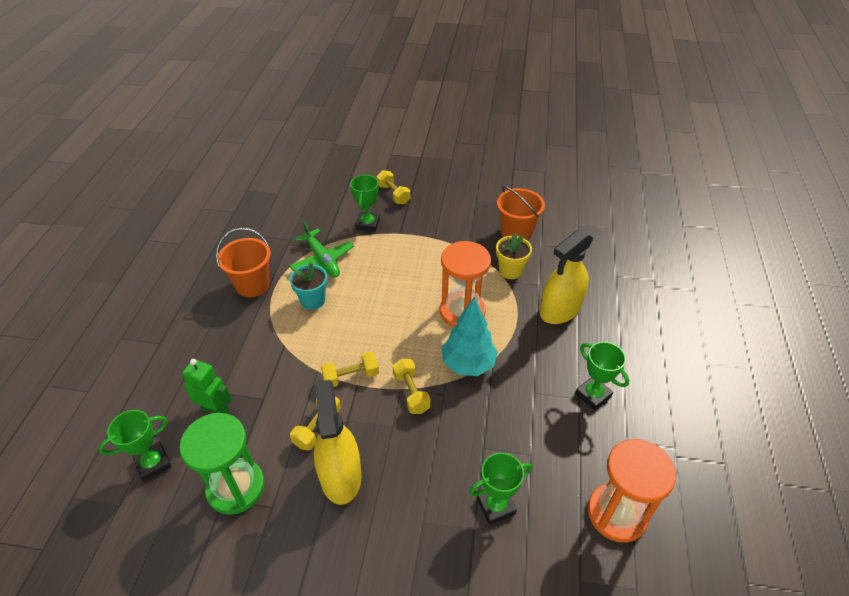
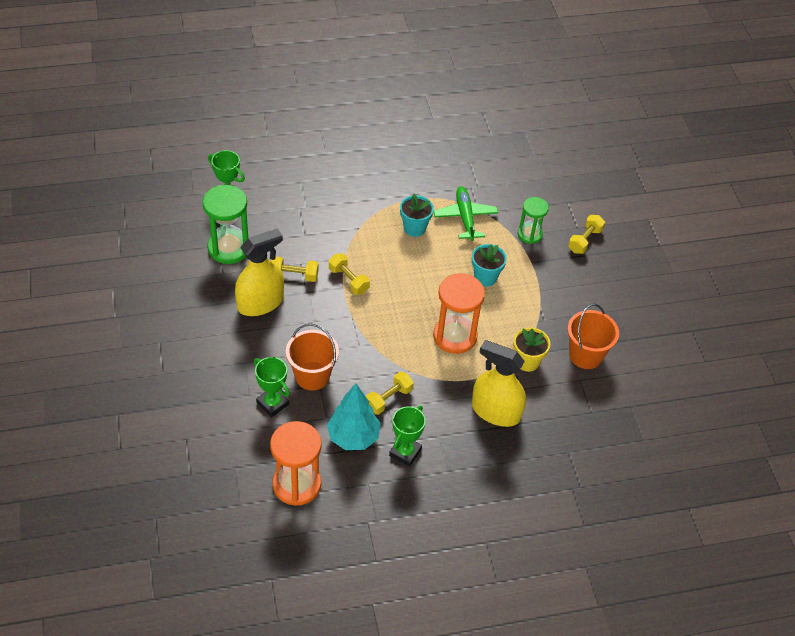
camera: 65 degrees right, 5 degrees up
(215, 409) = (283, 211): green robot -> none
(252, 285) = (411, 183): orange bucket -> orange bucket (312, 376)
(322, 260) = (465, 217): green plane -> green plane turned 135 degrees clockwise
(367, 224) = (529, 234): green trophy -> green hourglass
(402, 268) = (485, 277): none -> turquoise flower pot
(411, 392) = (351, 324): yellow dumbbell -> yellow dumbbell (388, 399)
(468, 364) = (397, 355): turquoise tree -> turquoise tree (353, 437)

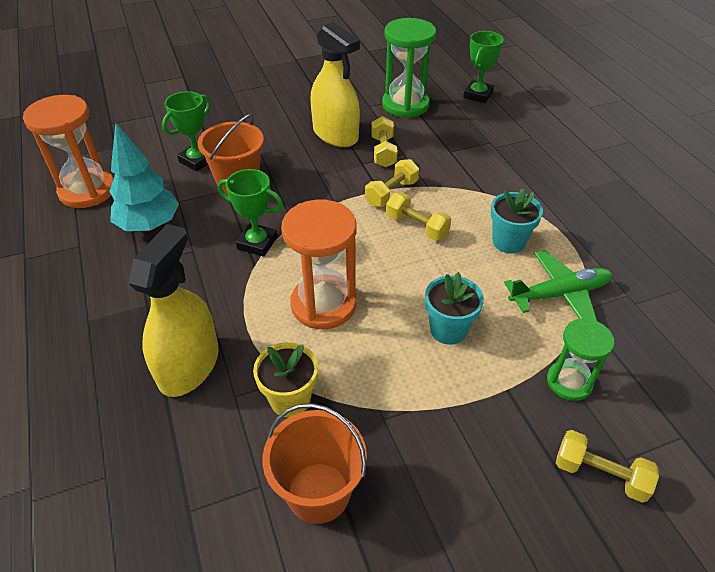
camera: 85 degrees right, 5 degrees down
(388, 399) = (207, 249): yellow dumbbell -> yellow dumbbell (416, 226)
(405, 452) = (122, 273): green trophy -> green trophy (257, 243)

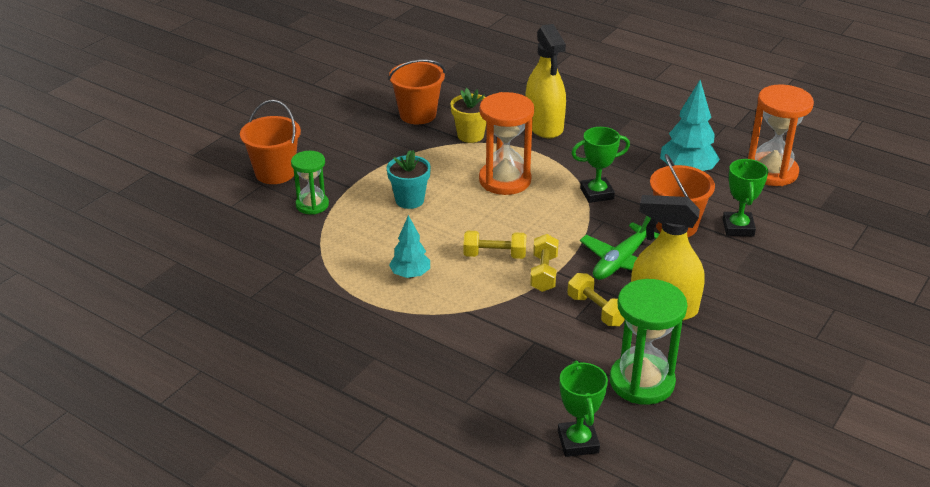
camera: 145 degrees right, 10 degrees down
(508, 242) = (410, 275): turquoise flower pot -> turquoise tree
(559, 294) = (346, 253): green plane -> green plane (621, 261)
(600, 474) = (275, 173): yellow dumbbell -> orange bucket

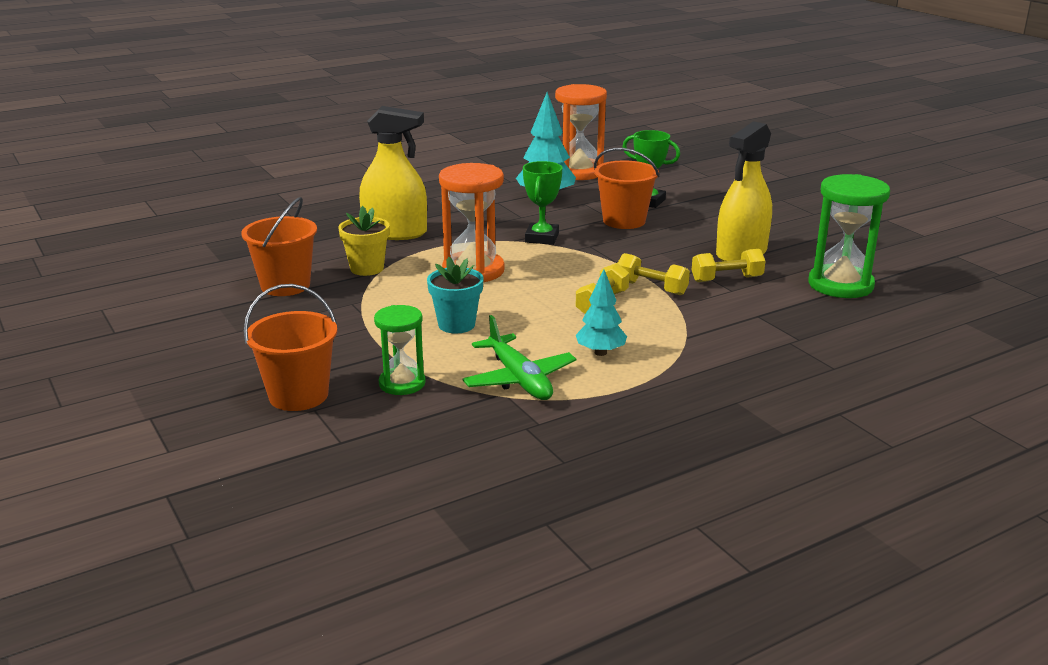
camera: 65 degrees left, 10 degrees down
(578, 442) = (913, 329): green trophy -> none
(621, 261) = (659, 253): green plane -> green plane (519, 379)

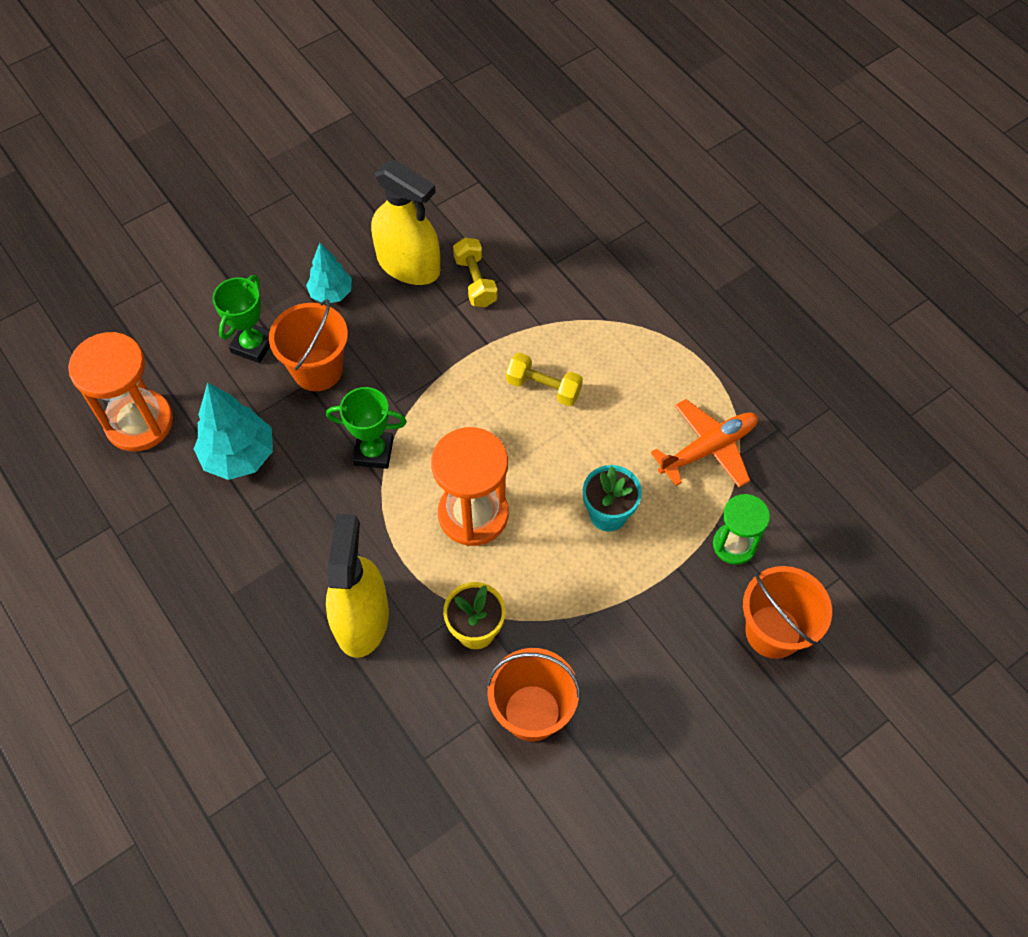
camera: 95 degrees left, 35 degrees up
(519, 379) = (708, 449): green plane -> orange plane
(600, 352) = (647, 386): turquoise tree -> turquoise tree (331, 293)
(651, 288) = (502, 345): yellow dumbbell -> none
(840, 285) = (481, 194): green hourglass -> none

